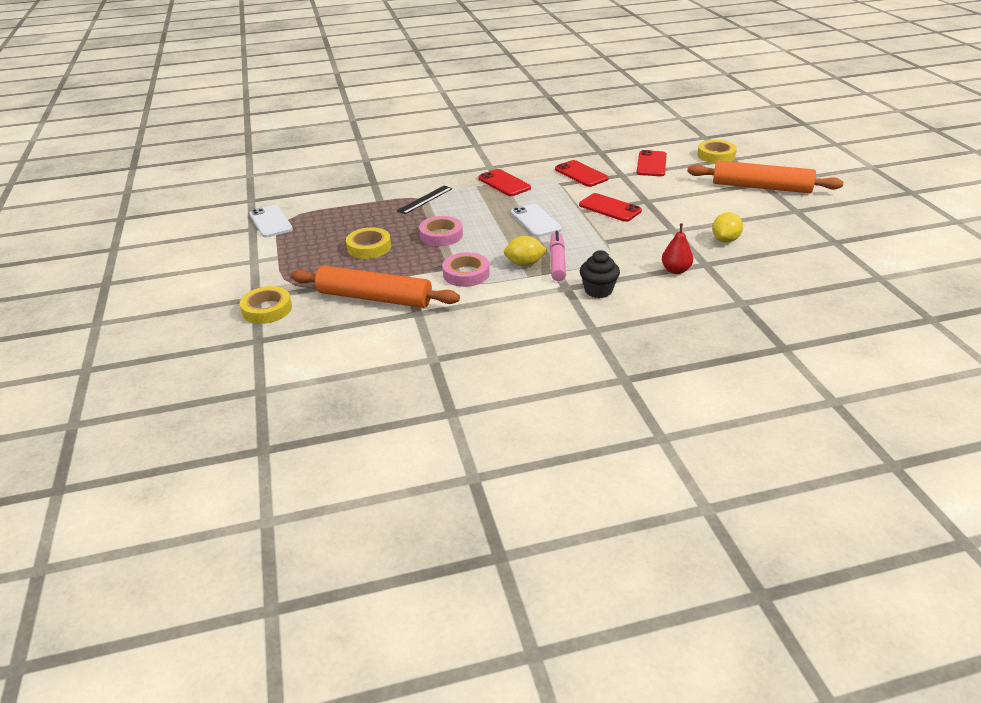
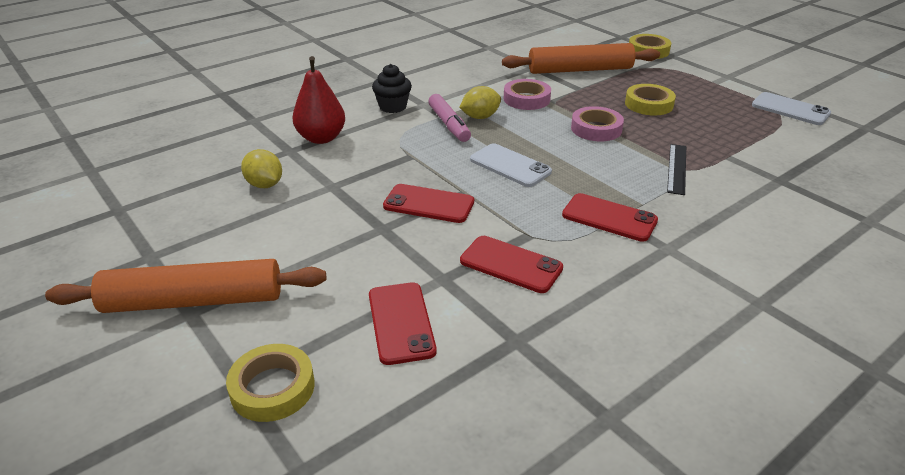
camera: 155 degrees right, 0 degrees up
(676, 270) = (321, 138): red pear -> red pear, size x1.52
(725, 240) = (265, 185): yellow lemon -> yellow lemon turned 45 degrees counterclockwise

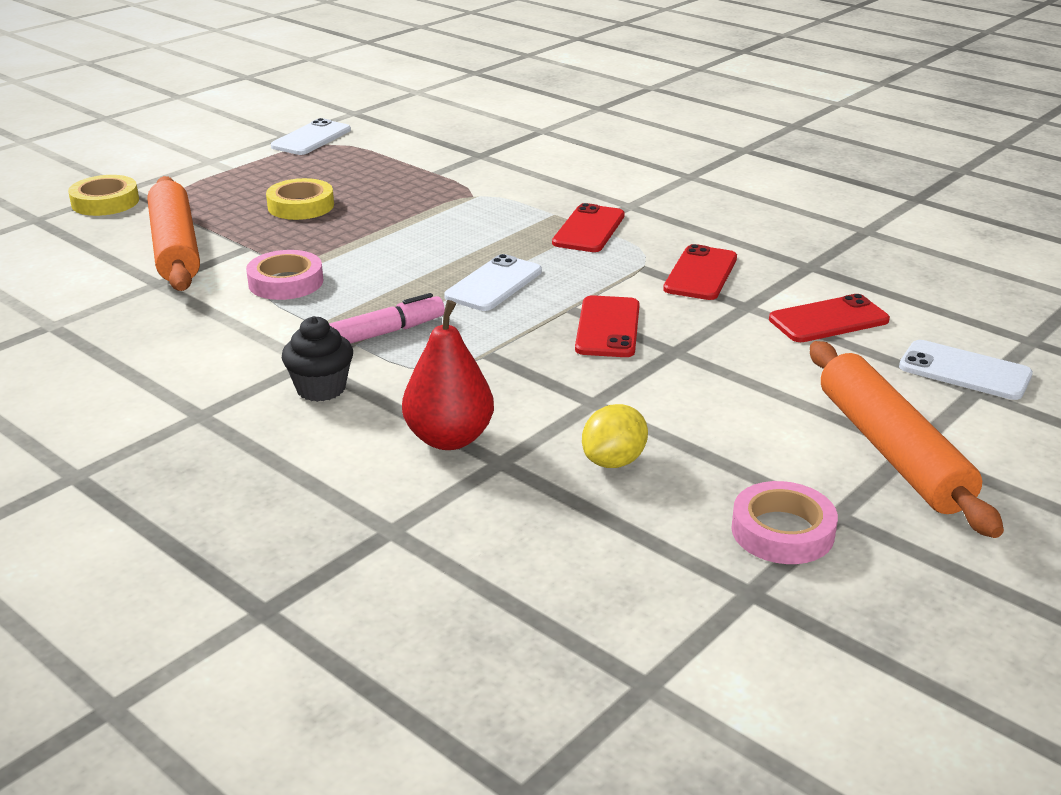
camera: 100 degrees left, 5 degrees down
(272, 388) = (964, 371): yellow tape -> white phone
(480, 117) = (352, 312): yellow lemon -> none
(596, 129) = (378, 236): pink tape -> pink tape (782, 531)
(677, 168) = (471, 196): black ruler -> none

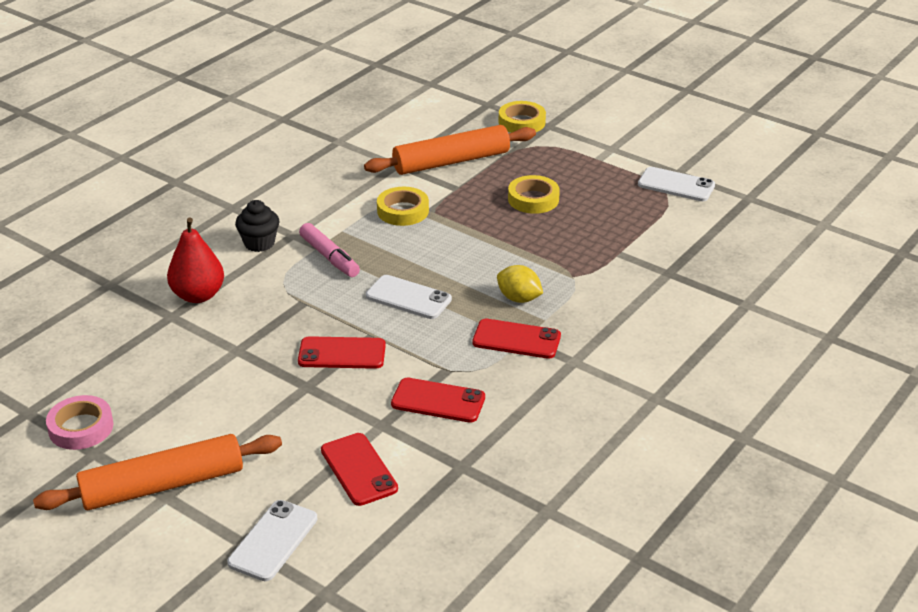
camera: 85 degrees right, 5 degrees up
(286, 282) = (403, 211): pink tape -> yellow tape
(614, 461) = (166, 360): yellow lemon -> yellow lemon (519, 298)

